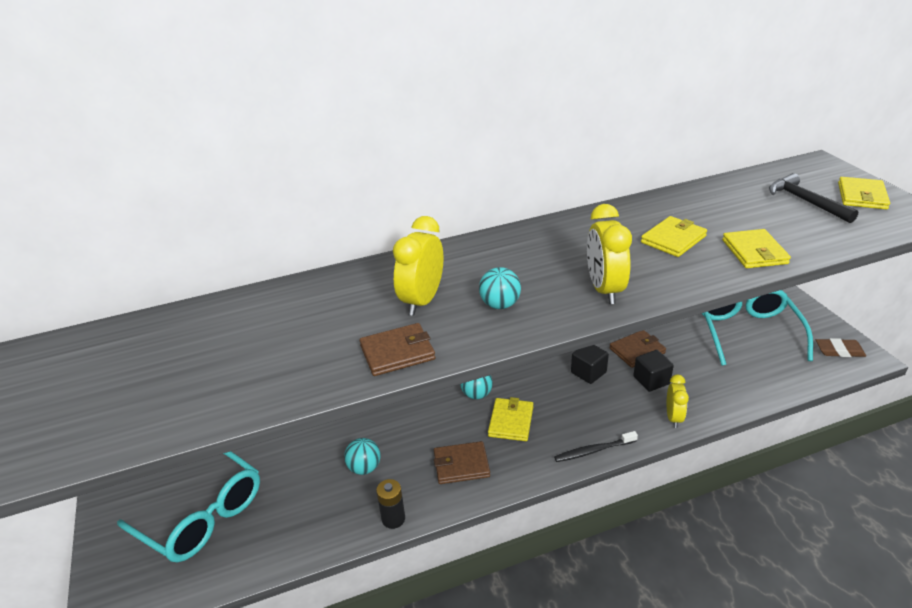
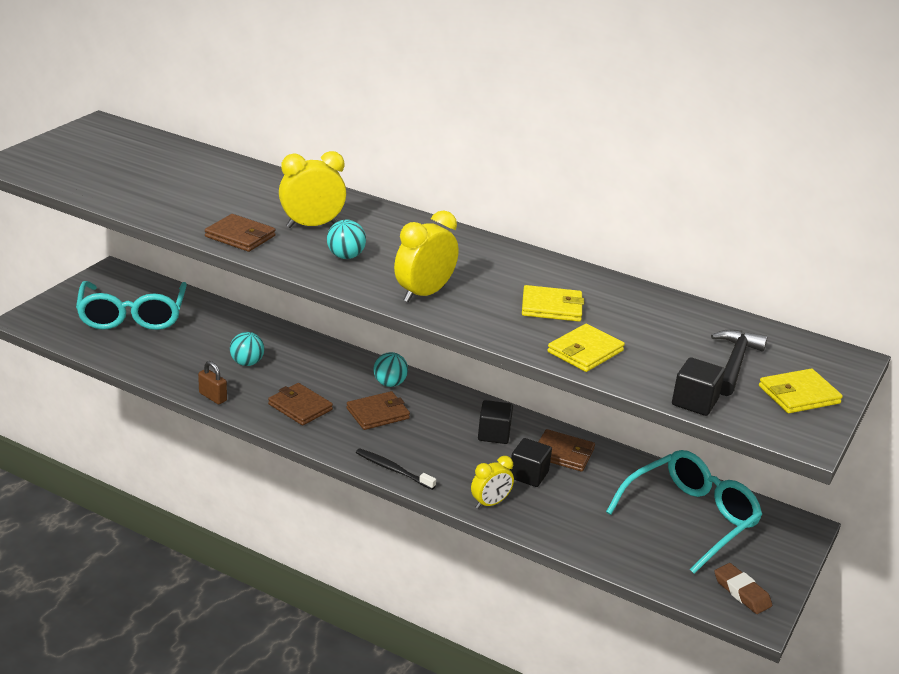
camera: 45 degrees right, 5 degrees down
(393, 519) = (213, 397): black battery -> brown padlock
(511, 421) = (378, 413): yellow wallet -> brown wallet
(856, 237) = (694, 402): none -> black cube

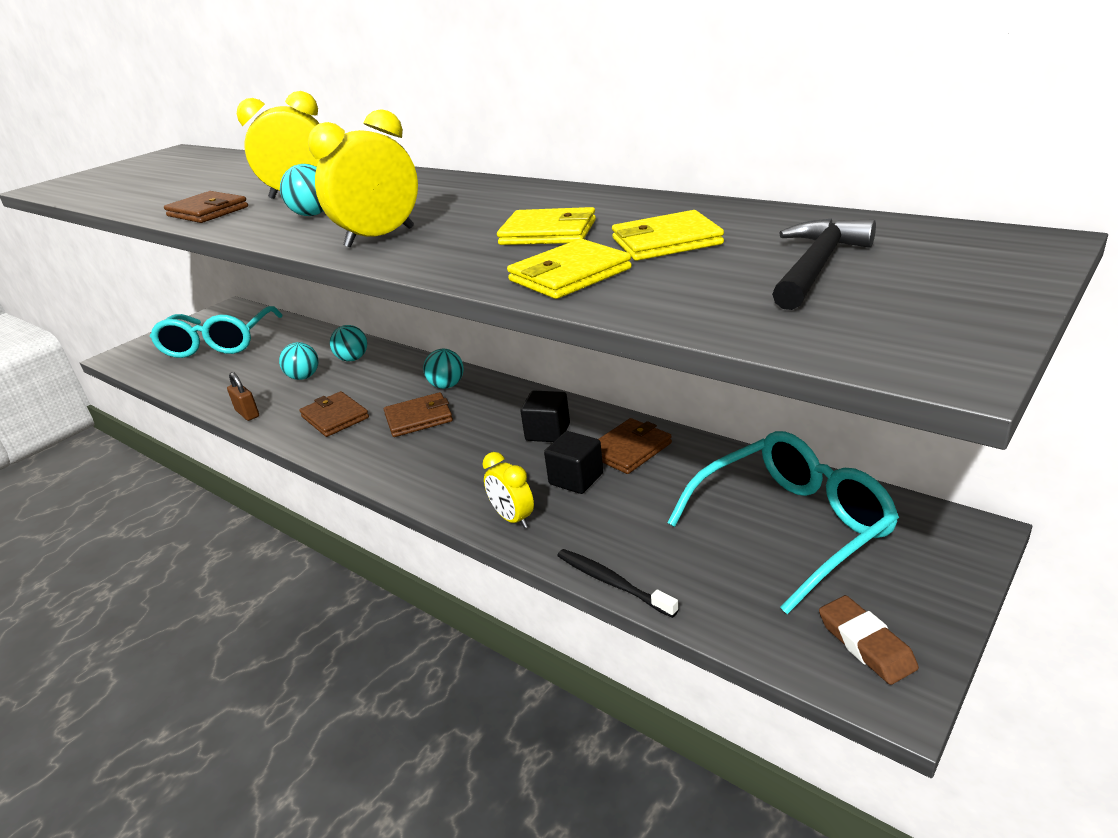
camera: 15 degrees right, 0 degrees up
(286, 347) = (353, 359): none -> turquoise ball
(393, 470) = (407, 482): black toothbrush -> black toothbrush (612, 583)
(490, 503) = (513, 518): yellow clock -> yellow clock turned 75 degrees clockwise
(563, 453) = (629, 449): brown wallet -> brown wallet turned 75 degrees counterclockwise
(694, 402) = (730, 323): black cube -> none
(799, 395) = (933, 297): yellow wallet -> yellow wallet (666, 241)

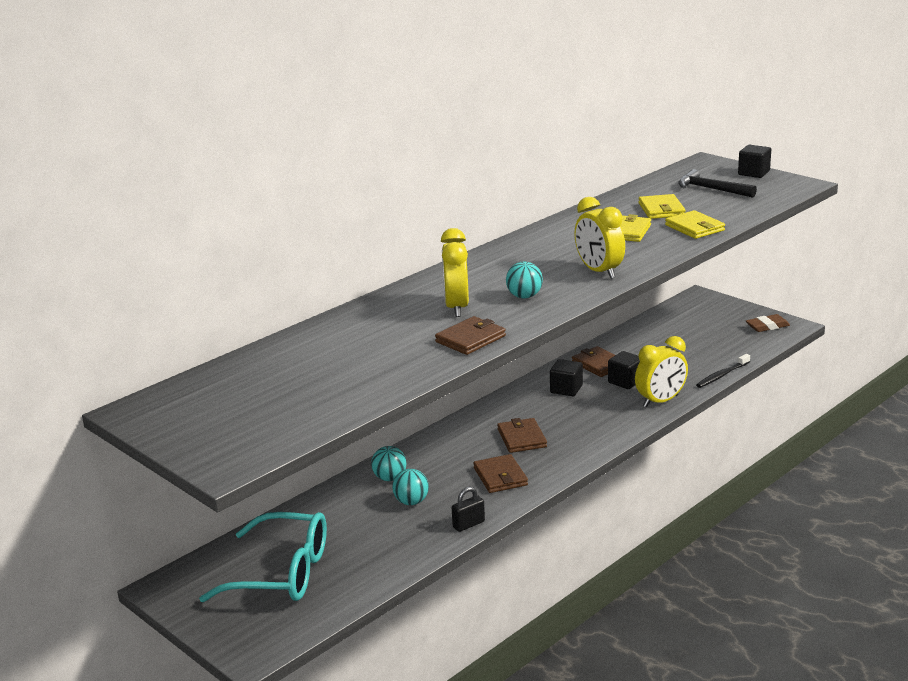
camera: 85 degrees left, 5 degrees down
(247, 413) = (468, 524): brown padlock -> black padlock
(335, 417) = (500, 476): brown wallet -> brown wallet turned 75 degrees counterclockwise
(447, 386) = (474, 428): turquoise ball -> none
(513, 518) = (660, 401): yellow clock -> yellow clock, size x1.53
(793, 526) = (686, 330): turquoise glasses -> none
(985, 296) = (753, 173): none -> black cube

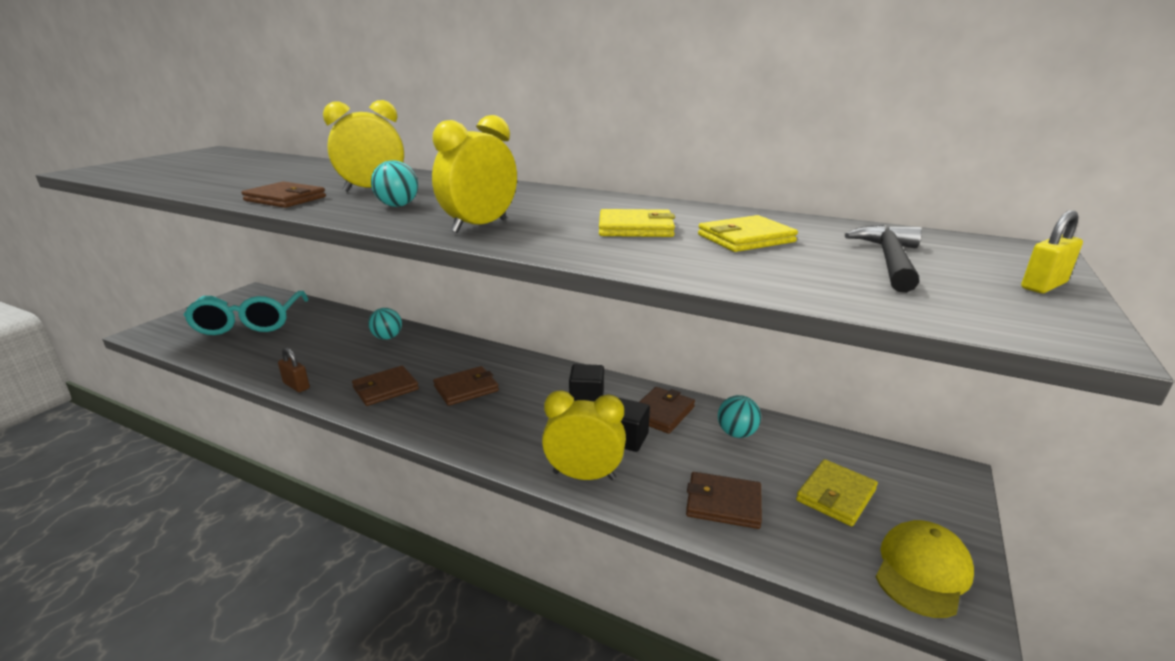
camera: 70 degrees right, 0 degrees up
(411, 502) = (344, 353): turquoise ball -> turquoise ball (736, 433)
(468, 524) = (296, 386): black padlock -> brown padlock
(660, 401) = (584, 476): yellow clock -> yellow clock turned 150 degrees clockwise
(694, 228) = (686, 261): yellow wallet -> yellow wallet (836, 495)
(702, 363) = (723, 503): none -> brown wallet
(722, 375) = (694, 530): black toothbrush -> none
(753, 173) = (1043, 285): black cube -> yellow padlock
(767, 326) = (922, 571): brown eraser -> yellow cap

